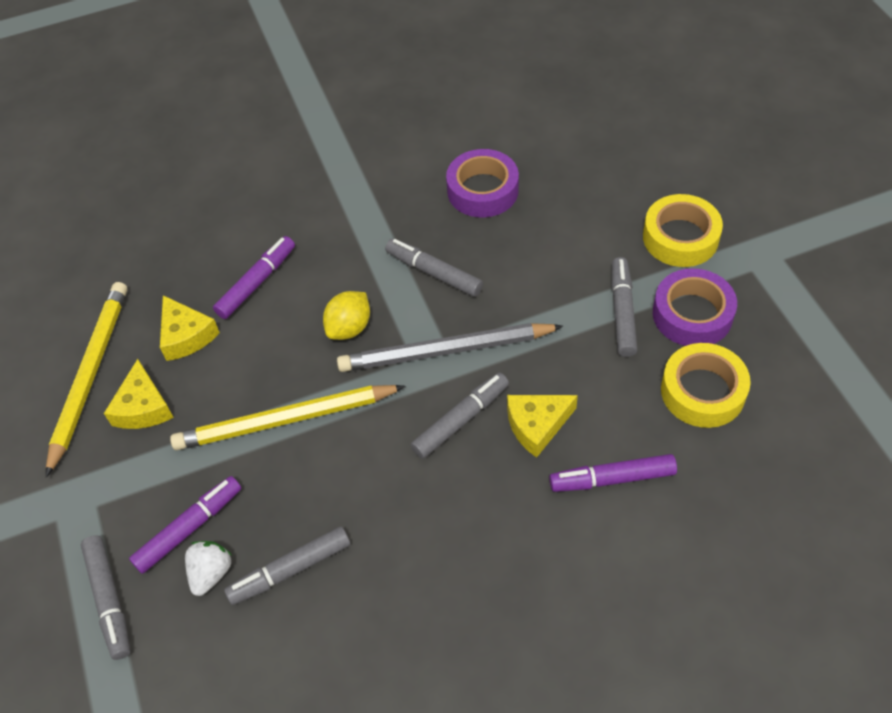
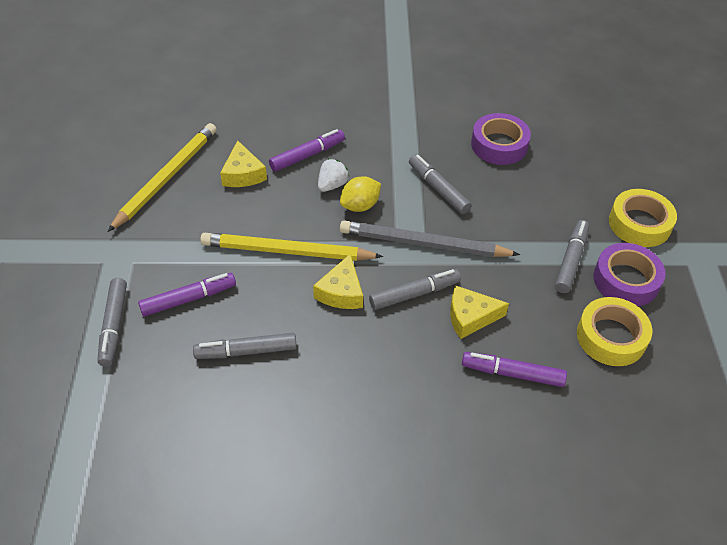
camera: 15 degrees right, 5 degrees down
(143, 407) = (193, 210): yellow cheese -> yellow cheese (341, 292)
(211, 573) = (190, 333): white strawberry -> white strawberry (332, 185)

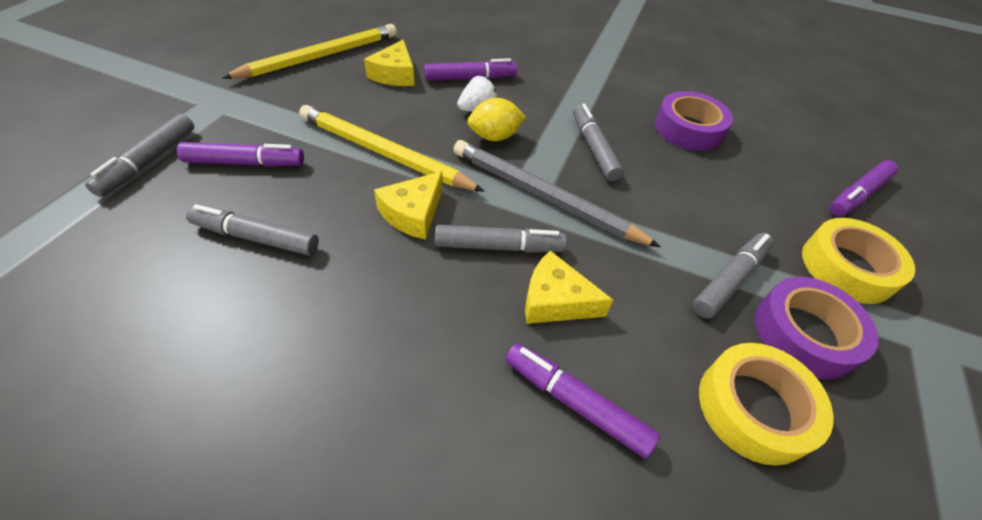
camera: 20 degrees right, 0 degrees up
(633, 162) = (857, 195): none -> purple marker

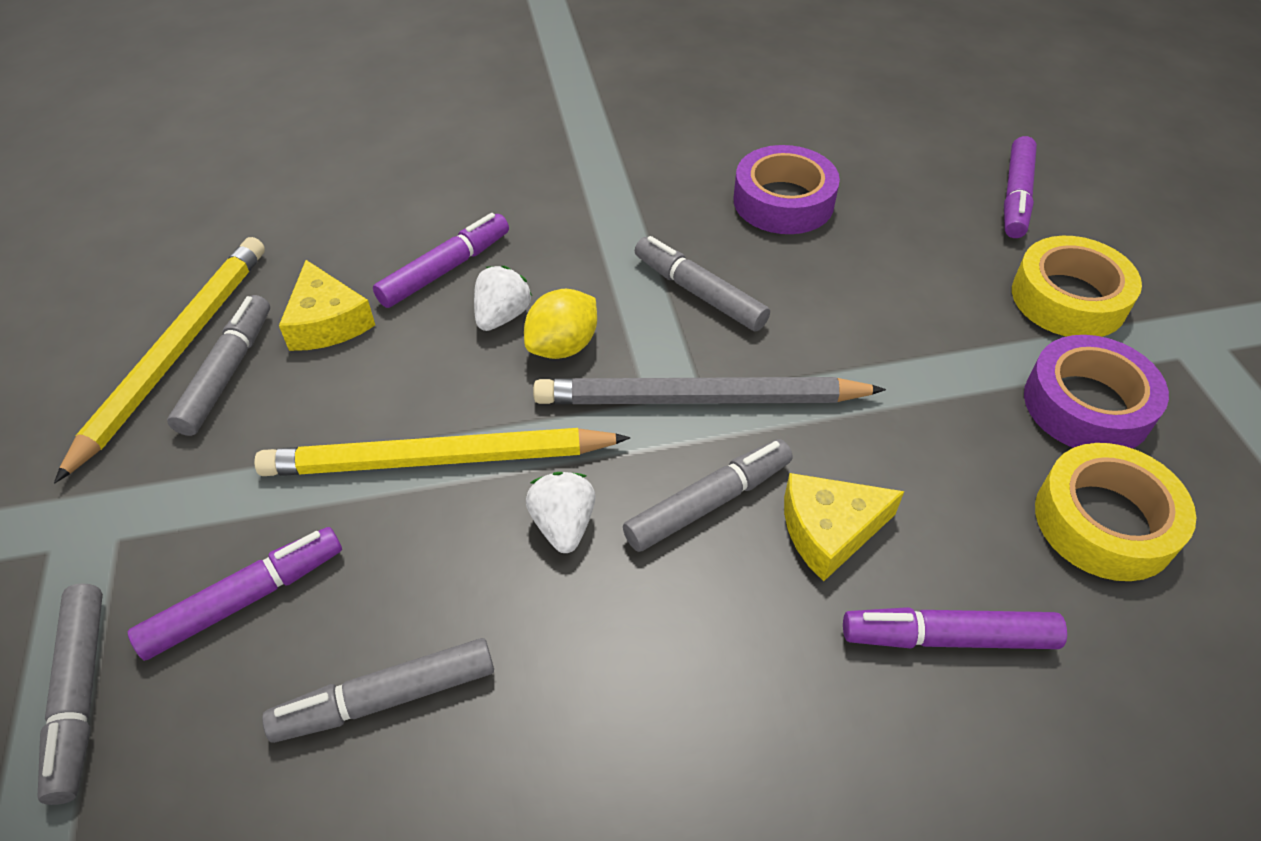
camera: 30 degrees left, 0 degrees up
(413, 213) = (563, 525): yellow cheese -> white strawberry
(729, 280) = (976, 385): grey marker -> grey marker (227, 372)

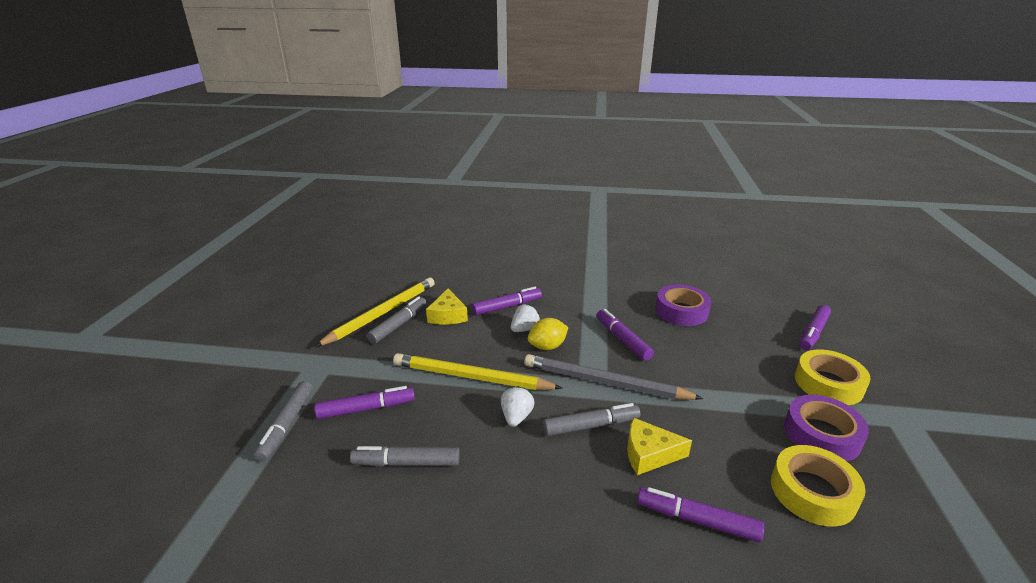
camera: 20 degrees right, 20 degrees down
(699, 293) = (622, 339): grey marker -> purple marker

